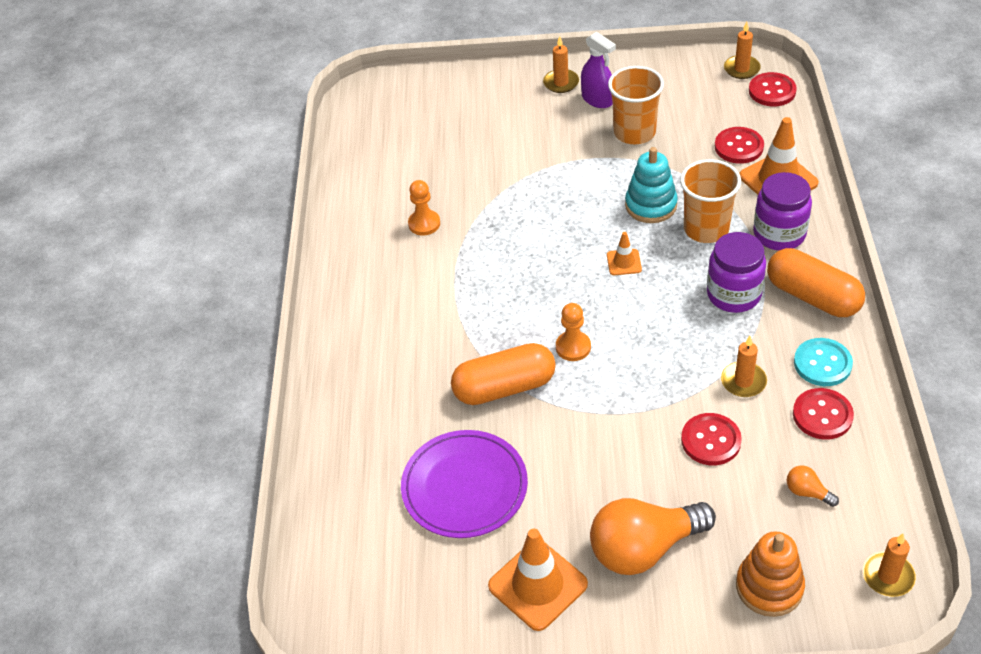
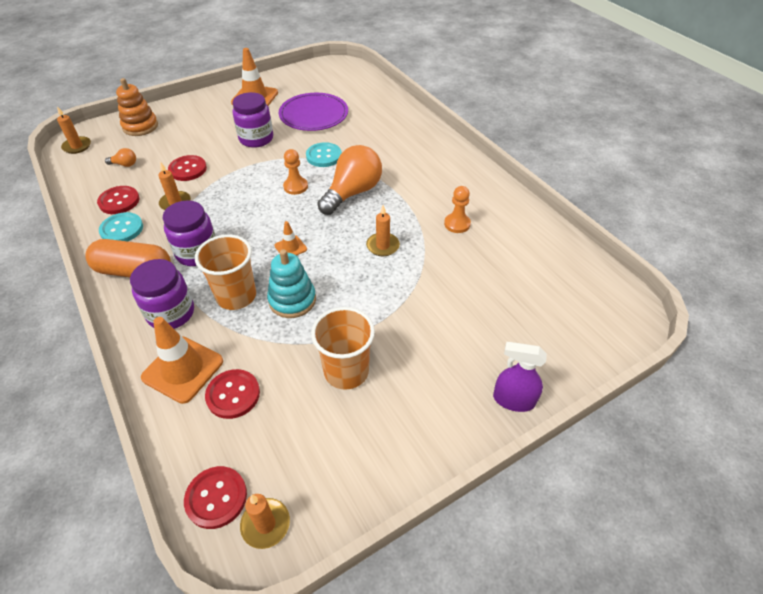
camera: 145 degrees right, 0 degrees up
(504, 387) = (324, 156): orange capsule -> turquoise button
(561, 83) = (461, 407): orange candle -> orange candle (383, 246)
(584, 467) = (256, 139): none -> purple jar
(597, 100) = (408, 399): purple spray bottle -> purple spray bottle (513, 400)
(644, 548) = (209, 121): orange light bulb -> orange light bulb (352, 193)

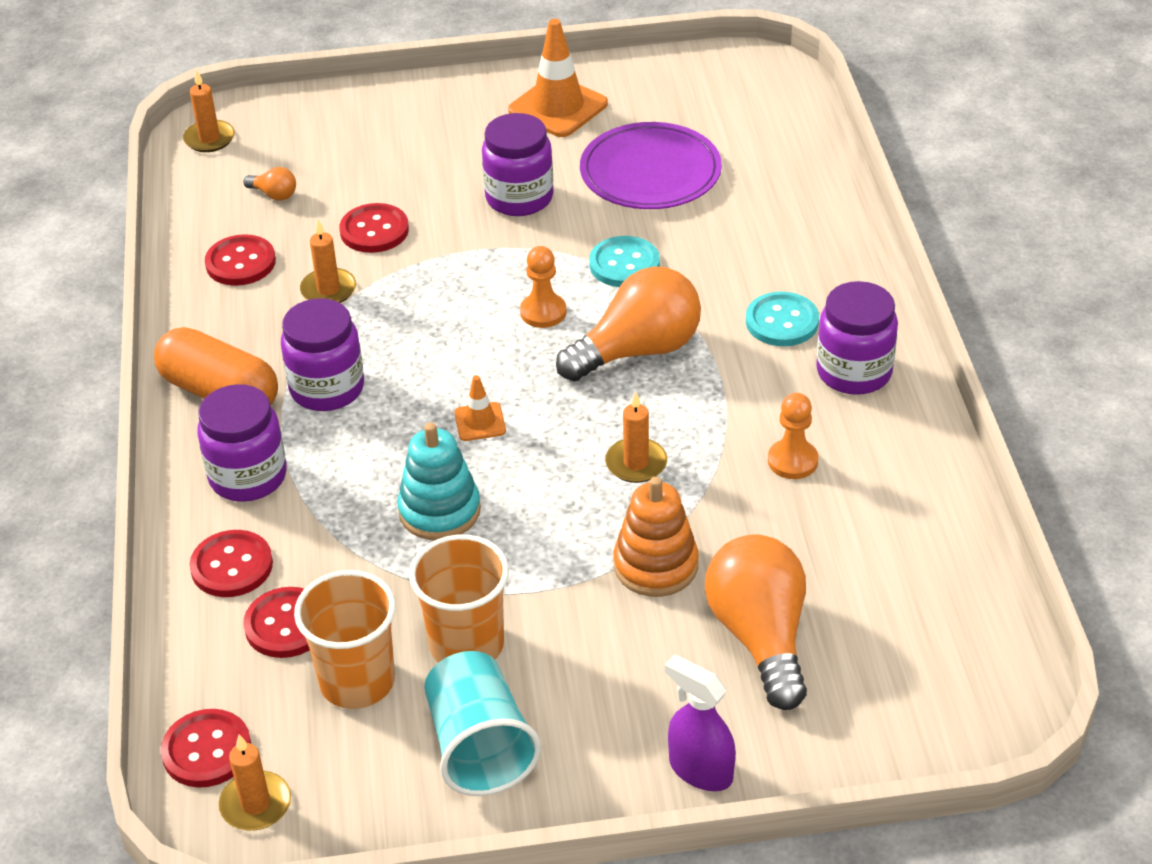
camera: 25 degrees right, 5 degrees down
(122, 229) = (227, 315): turquoise button -> turquoise button (782, 322)
(140, 126) = (328, 123): orange stacking toy -> orange stacking toy (655, 565)
(183, 369) = (232, 566): orange traffic cone -> red button
(236, 296) = (356, 478): orange cup -> orange cup (357, 681)
(386, 431) = (479, 747): none -> turquoise cup
(458, 177) = (854, 372): none -> purple jar
(497, 315) = (760, 637): none -> orange light bulb

